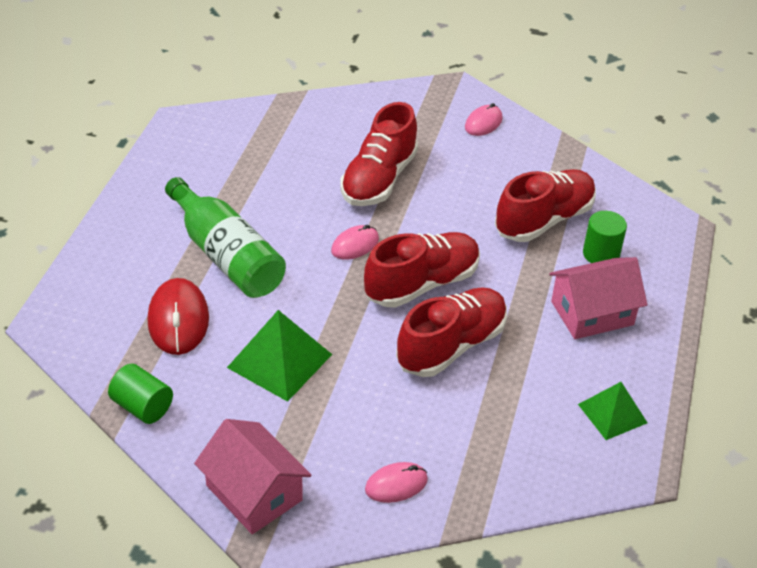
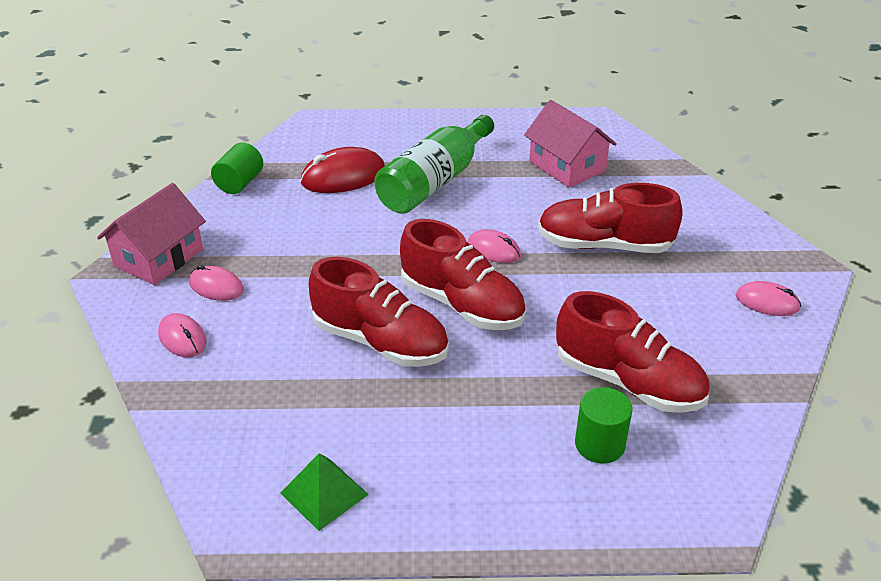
camera: 75 degrees right, 5 degrees down
(280, 361) = (316, 238): green pyramid -> none
(326, 449) = (216, 286): none -> pink mouse
(592, 313) = (486, 450): pink house -> pink house (567, 166)

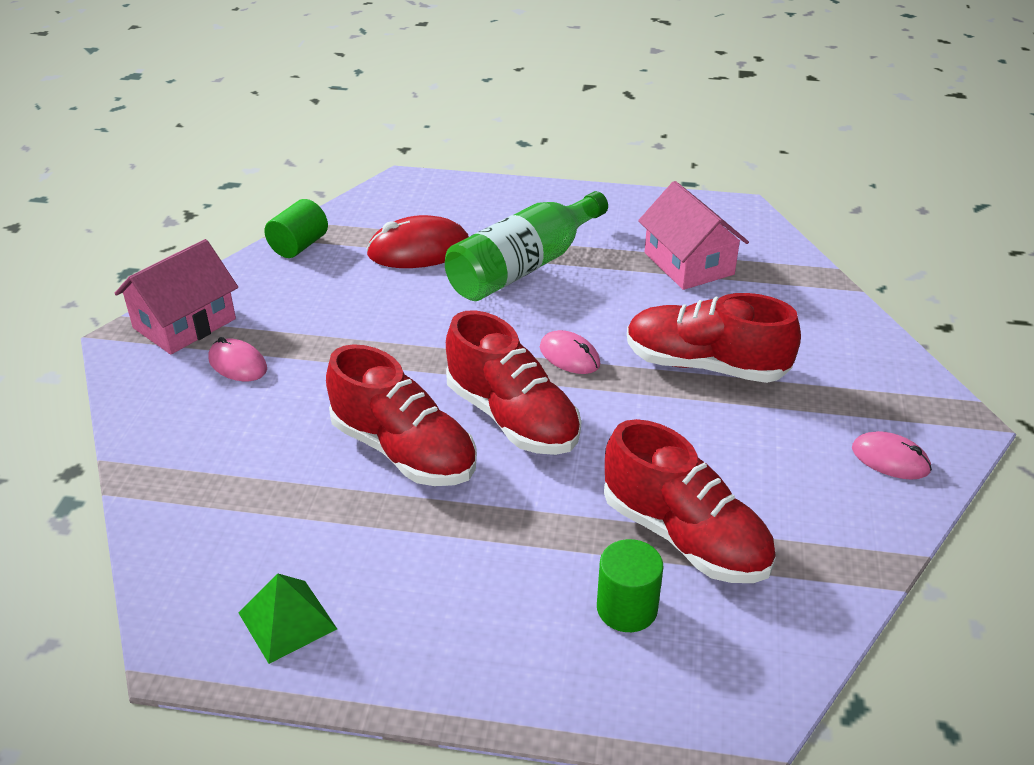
camera: 10 degrees right, 0 degrees up
(182, 338) = (183, 419): pink mouse -> none

